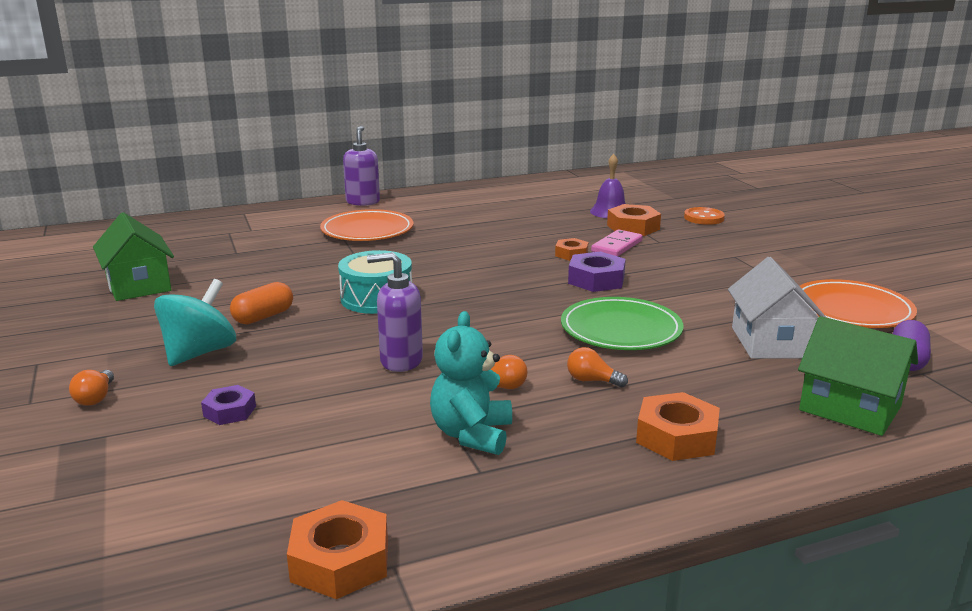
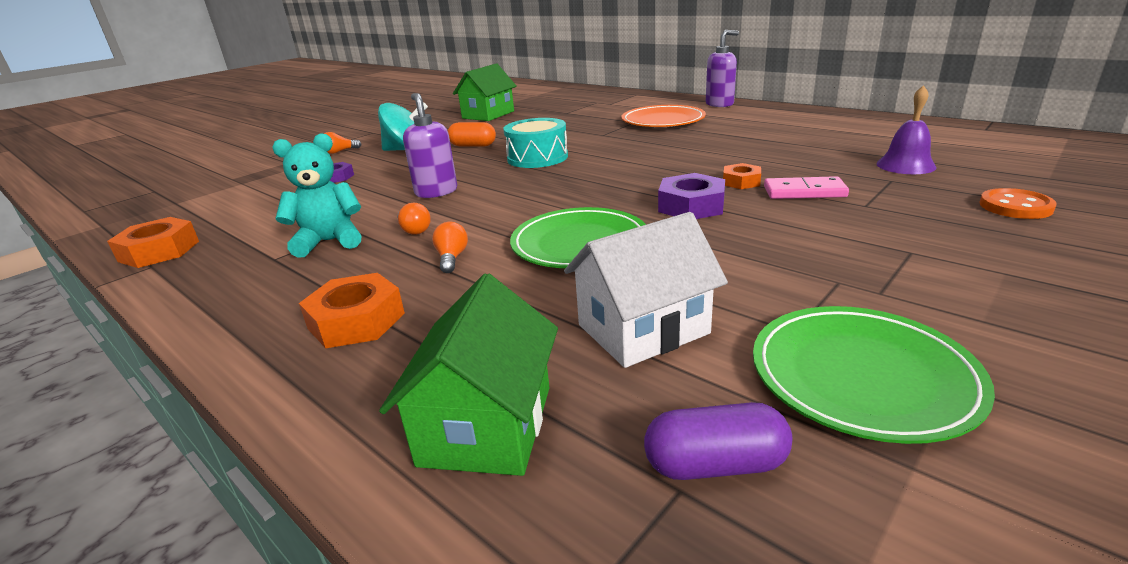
camera: 65 degrees right, 5 degrees up
(633, 227) = (882, 184): orange nut -> none
(852, 310) = (862, 376): orange plate -> green plate

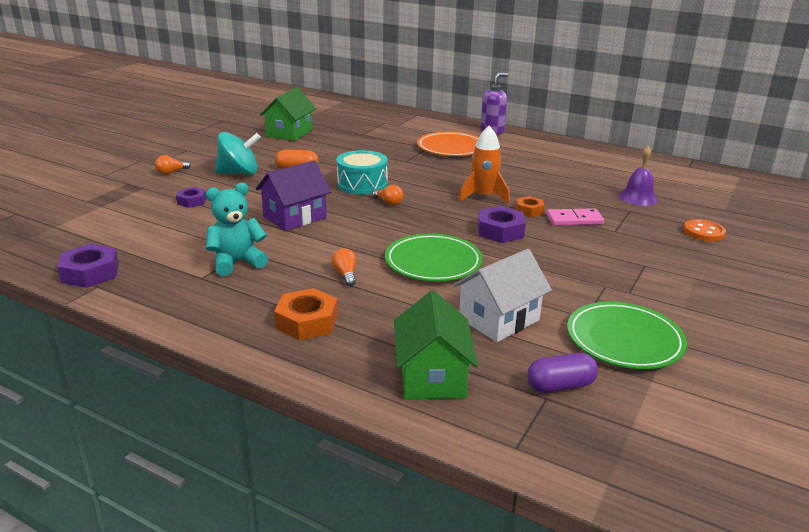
camera: 15 degrees left, 0 degrees up
(159, 251) = (90, 273): orange nut -> purple nut
(414, 230) = (300, 252): orange light bulb -> orange light bulb (388, 203)
(436, 192) = (295, 217): purple soap dispenser -> purple house
(683, 167) = (483, 197): none -> orange rocket

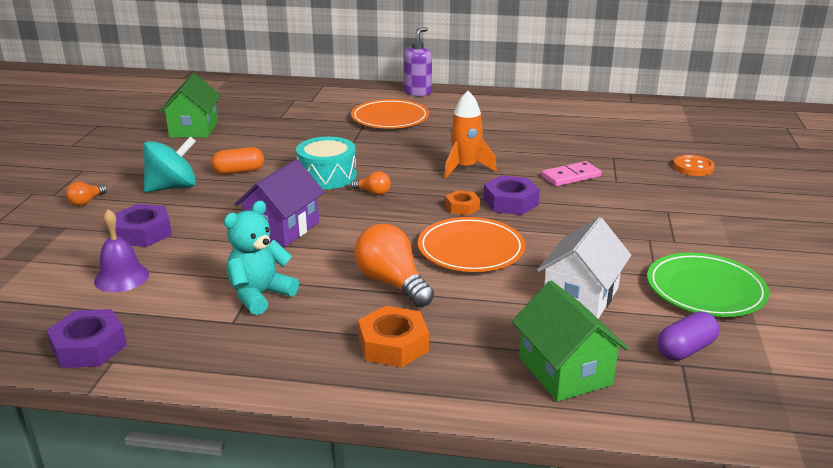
camera: 20 degrees left, 0 degrees up
(192, 201) = (143, 233): purple nut -> purple nut, size x1.61
(345, 275) = (392, 283): orange light bulb -> orange light bulb, size x2.00
(433, 262) = (471, 249): green plate -> orange plate
(529, 210) = (521, 174): orange nut -> orange nut (462, 207)
(638, 198) = (611, 142): purple bell -> purple bell (121, 277)

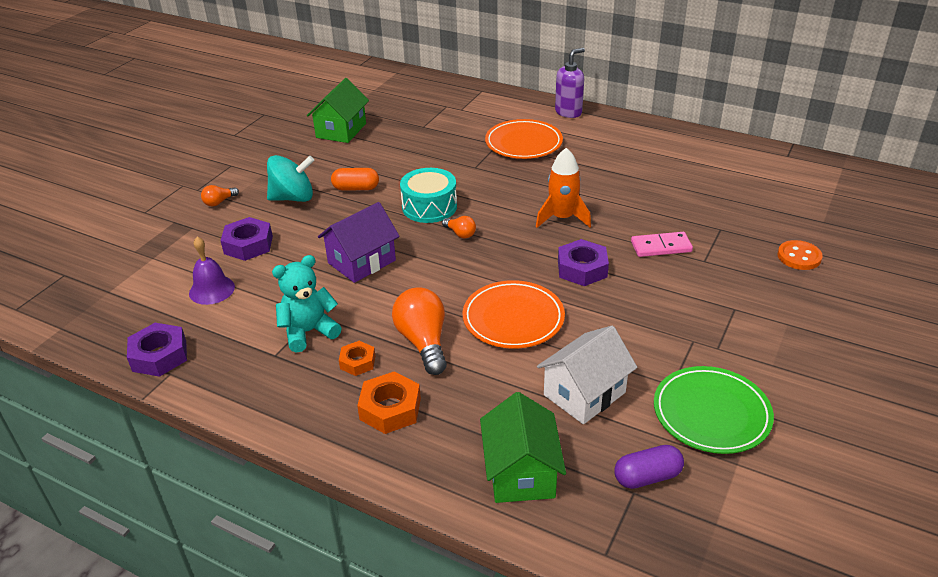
camera: 20 degrees right, 10 degrees up
(462, 207) = (533, 266): orange nut -> orange nut (357, 362)

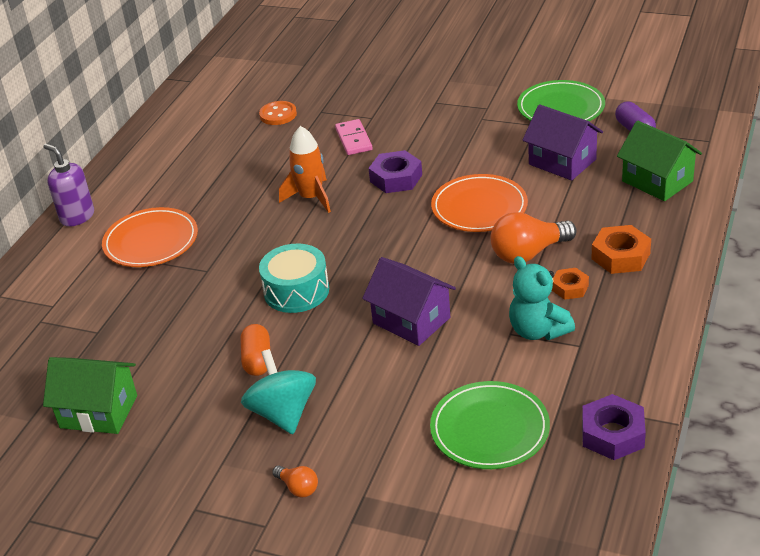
camera: 95 degrees left, 0 degrees up
(212, 290) = (489, 429): purple bell -> green plate
(248, 245) = (394, 425): purple nut -> none
(460, 234) = (348, 259): orange light bulb -> none
(521, 472) = (657, 181): green house -> green house turned 60 degrees clockwise
(584, 394) = (562, 162): white house -> purple house
(799, 257) = (358, 76): orange button -> orange button (278, 115)

